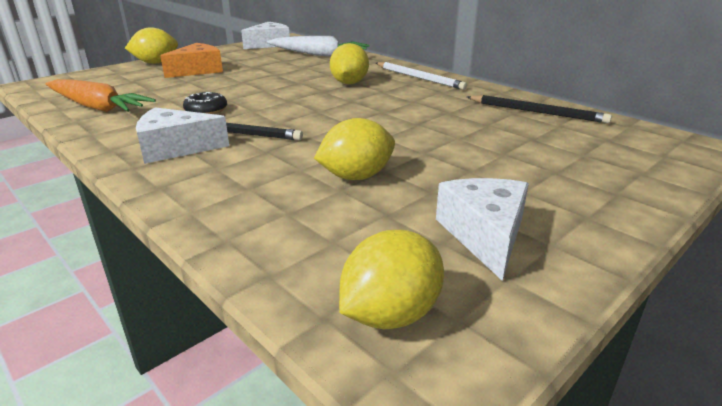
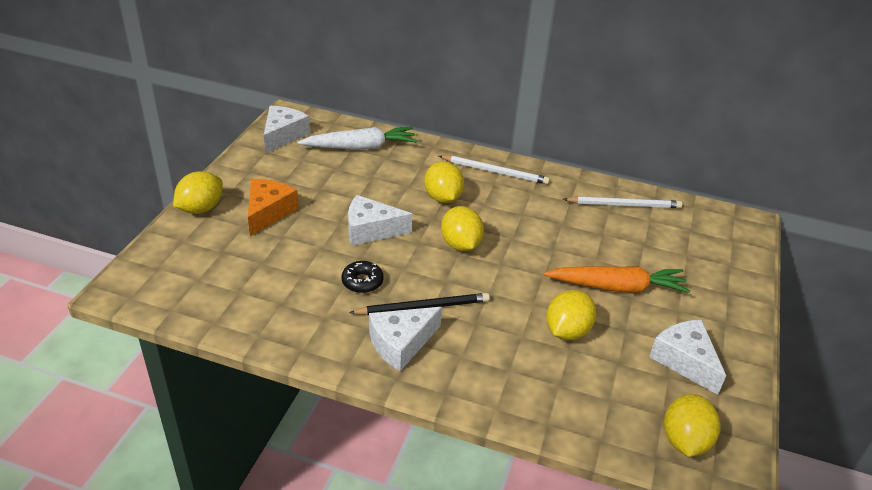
camera: 30 degrees left, 10 degrees up
(97, 107) = (249, 308): orange carrot -> orange carrot (617, 287)
(260, 88) = (371, 230): none -> white cheese
(326, 107) = (460, 244): none -> yellow lemon
(537, 112) = (624, 205): black pencil -> white pencil

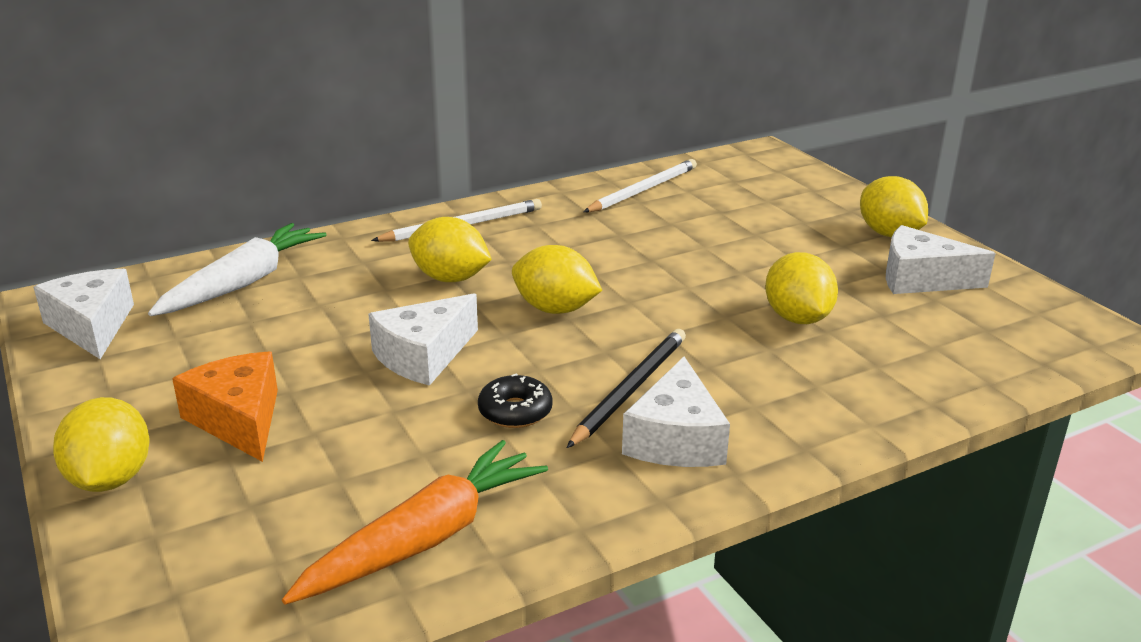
camera: 45 degrees left, 10 degrees down
(617, 287) = (766, 257): orange carrot -> orange carrot (425, 539)
(684, 440) = (1035, 336): yellow lemon -> yellow lemon (889, 234)

